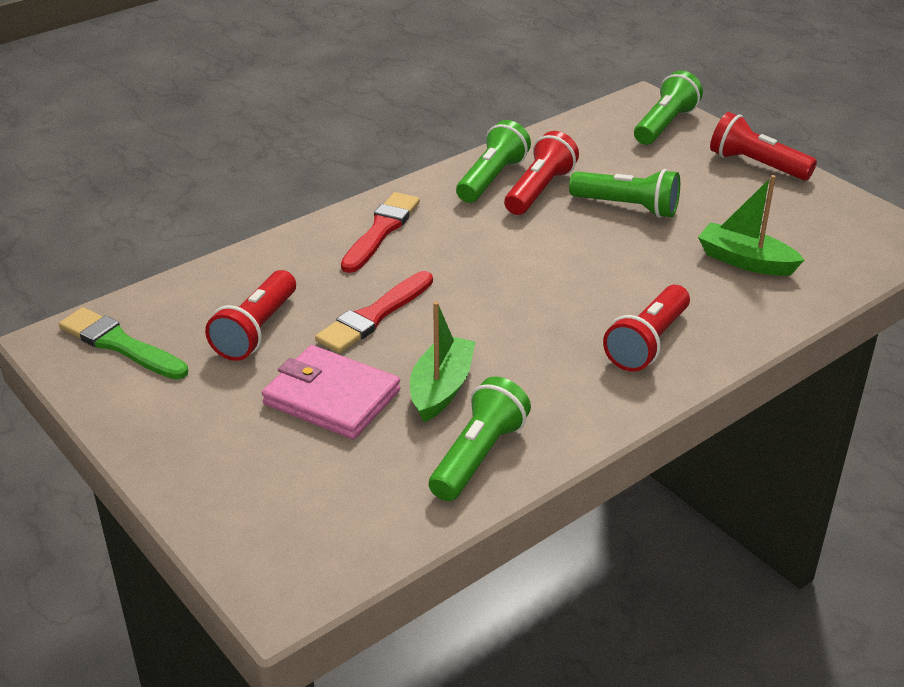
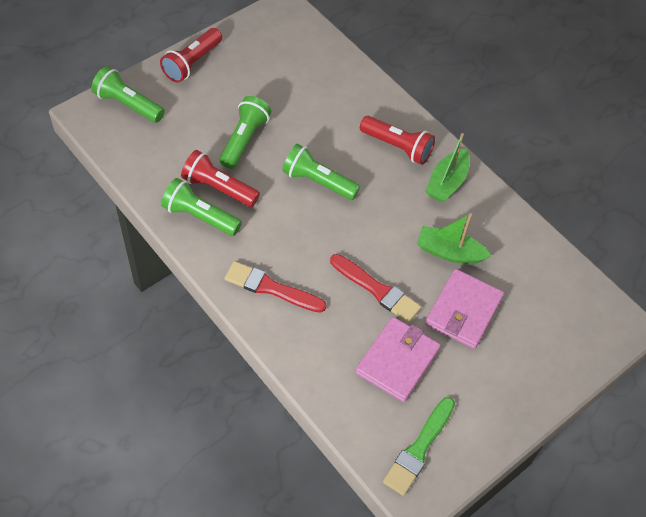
camera: 95 degrees left, 20 degrees up
(256, 331) = (397, 361): red flashlight -> pink wallet
(478, 456) = (506, 235): green flashlight -> green flashlight (318, 181)
(745, 261) = (310, 88): green boat -> green boat (447, 182)

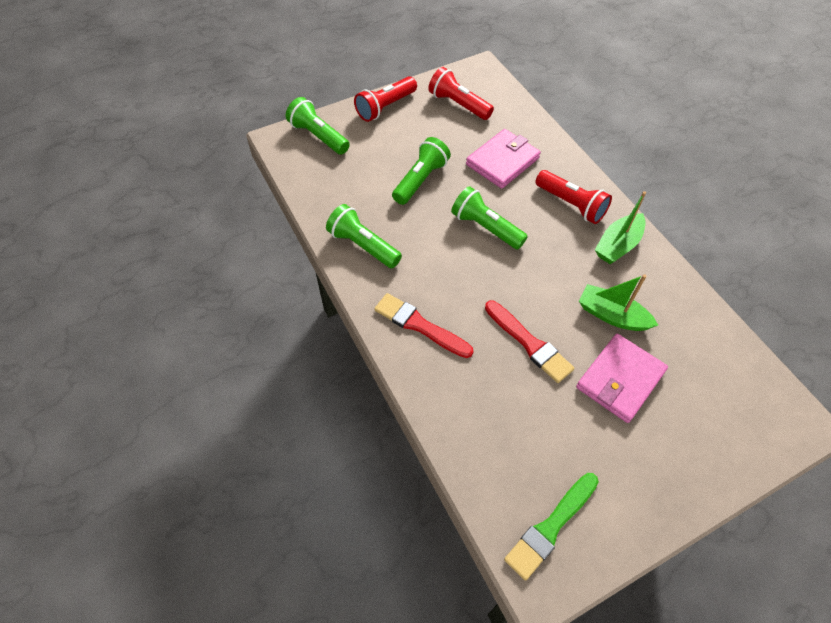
camera: 15 degrees right, 0 degrees up
(218, 188) = (387, 221): red flashlight -> red flashlight (458, 104)
(397, 361) = (540, 423): pink wallet -> pink wallet (502, 161)

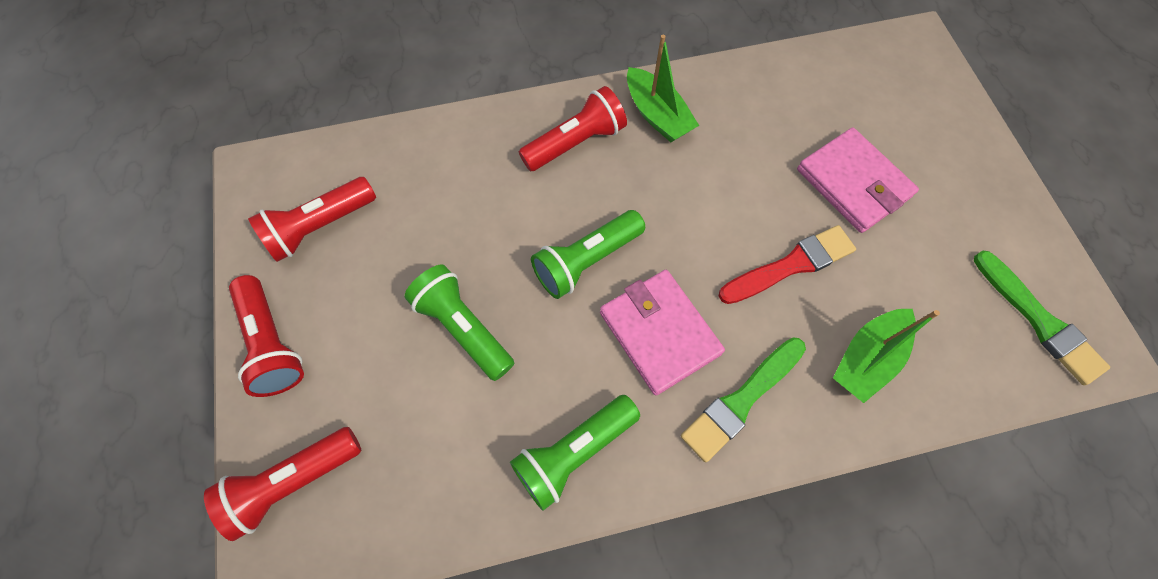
camera: 75 degrees left, 10 degrees up
(318, 136) = (293, 481): green flashlight -> red flashlight
(419, 325) = (741, 400): red brush -> green brush
(502, 161) = (467, 201): pink wallet -> pink wallet (659, 333)
(612, 315) = (762, 159): green boat -> green boat (866, 358)

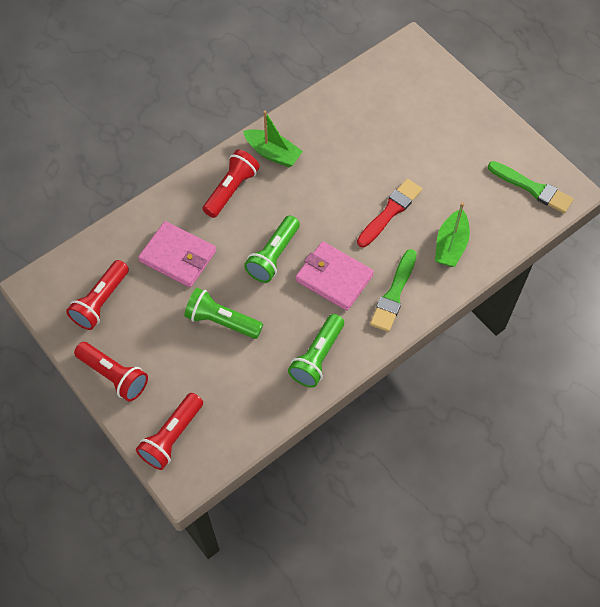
camera: 25 degrees left, 5 degrees down
(853, 183) = (406, 150): pink wallet -> pink wallet (178, 256)

